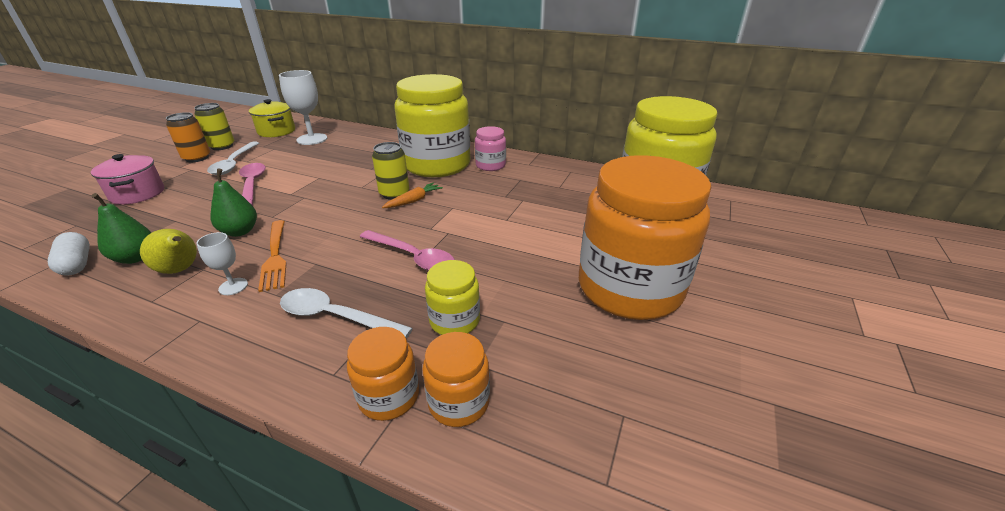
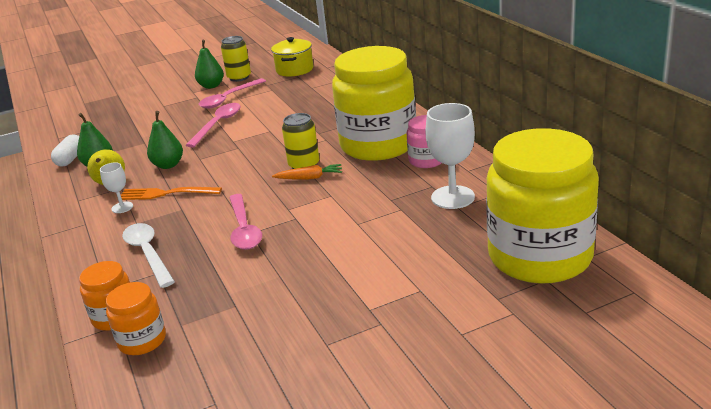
camera: 45 degrees right, 5 degrees down
(137, 194) = (146, 111): pink pot -> none
(197, 158) = (211, 86): orange can -> green pear
(234, 163) = (229, 98): white spoon -> pink spoon
(275, 256) = (166, 194): orange fork -> orange fork turned 75 degrees clockwise
(312, 139) = (311, 86): white goblet -> white goblet (452, 197)
(454, 320) = (207, 289): yellow jar -> none
(629, 288) = (361, 327): orange jar -> none

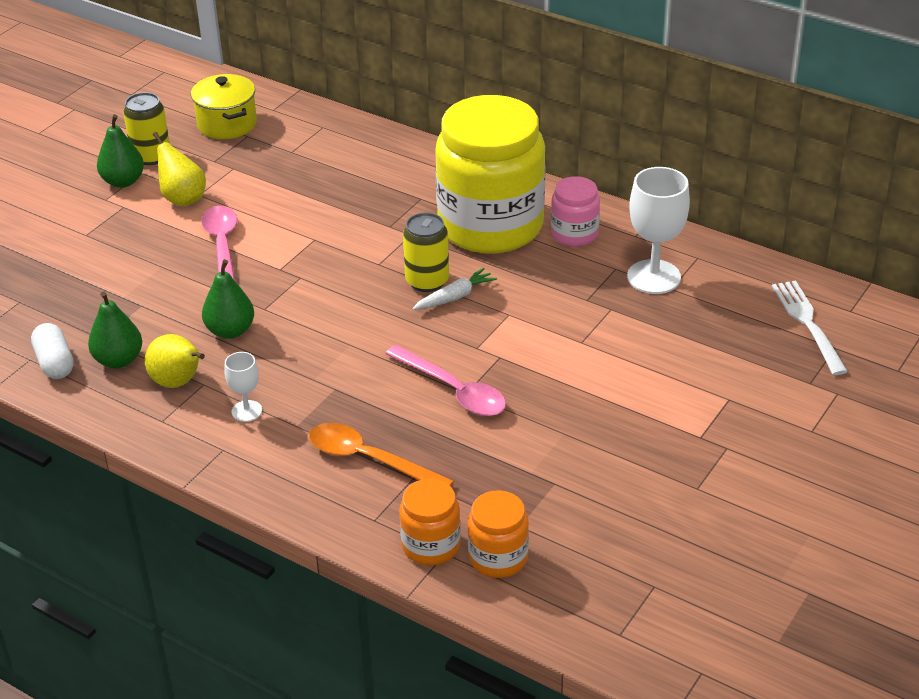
camera: 35 degrees left, 10 degrees up
(148, 254) = (369, 459): white spoon -> orange spoon
(166, 194) = (284, 374): orange fork -> none
(229, 98) = (182, 198): pink spoon -> yellow pear
(309, 178) = (454, 297): orange carrot -> white carrot
(540, 256) = (808, 323): yellow jar -> white fork

